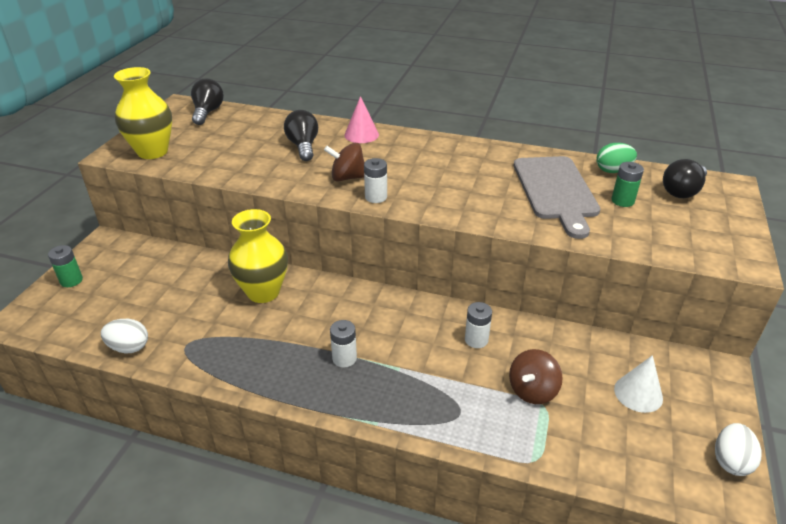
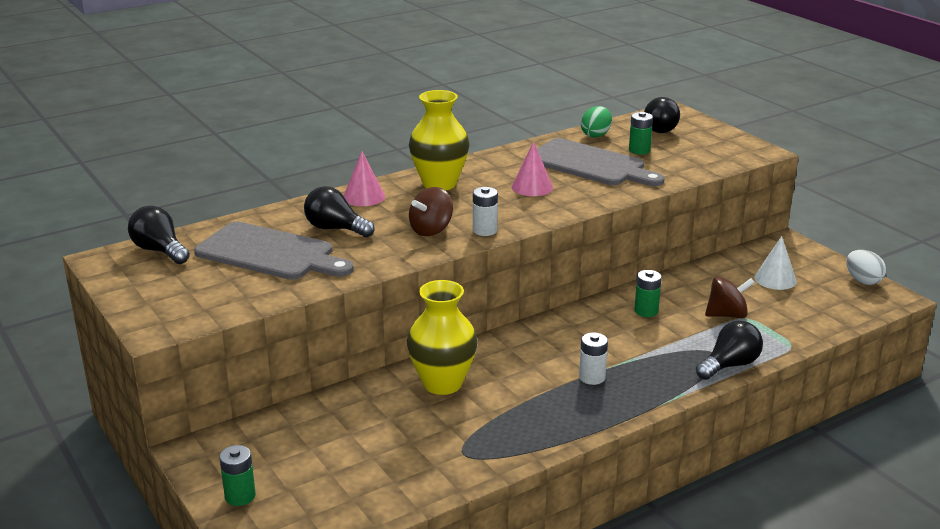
camera: 50 degrees left, 10 degrees down
(129, 347) = (421, 489): white egg -> none
(152, 152) = (195, 306): yellow vase -> yellow vase (439, 184)
(244, 142) = (270, 253): none -> grey cutting board
(451, 432) = (729, 365): none -> black light bulb
(474, 184) = (532, 187): none -> pink cone
(476, 340) = (646, 311): white battery -> green battery
(532, 390) = (727, 315): brown spinning top -> brown spinning top turned 90 degrees counterclockwise

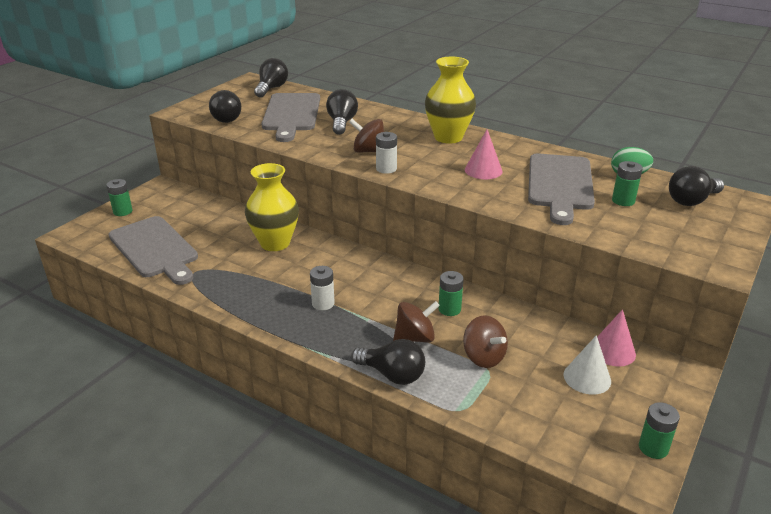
camera: 65 degrees right, 5 degrees up
(229, 296) = (229, 118): none -> black light bulb
(364, 197) = (399, 120): pink cone -> pink cone (612, 351)
(379, 478) = (155, 249): none -> grey cutting board
(680, 340) = (415, 338): none -> brown spinning top
(863, 281) = (653, 448): white egg -> green battery

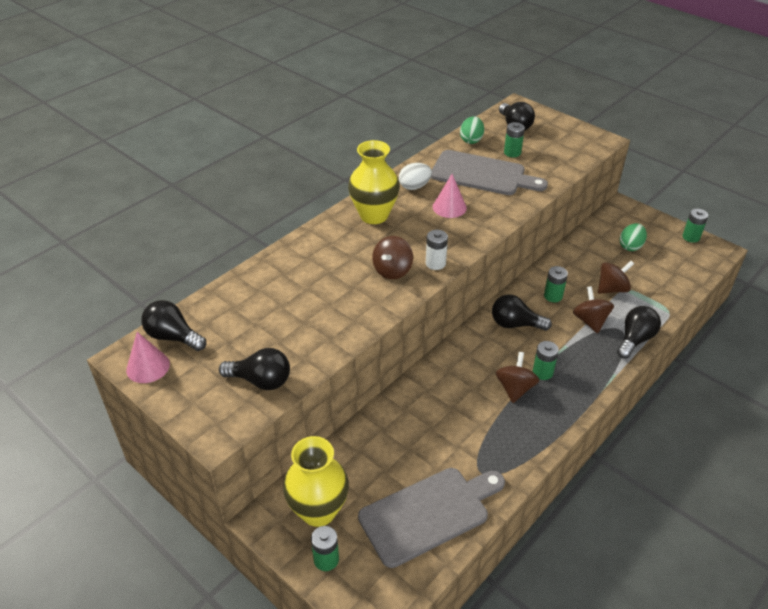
camera: 80 degrees left, 10 degrees up
(275, 243) = (433, 402): yellow vase -> yellow vase (318, 511)
(291, 114) = (271, 322): grey cutting board -> none
(297, 287) = (515, 388): none -> brown spinning top
(323, 303) = (542, 372): white battery -> green battery
(341, 123) = (313, 283): black light bulb -> black light bulb (515, 324)
(509, 151) = (414, 186): none -> white egg
(587, 377) = (630, 246): white cone -> green egg
(612, 351) = (602, 228): pink cone -> pink cone (148, 367)

